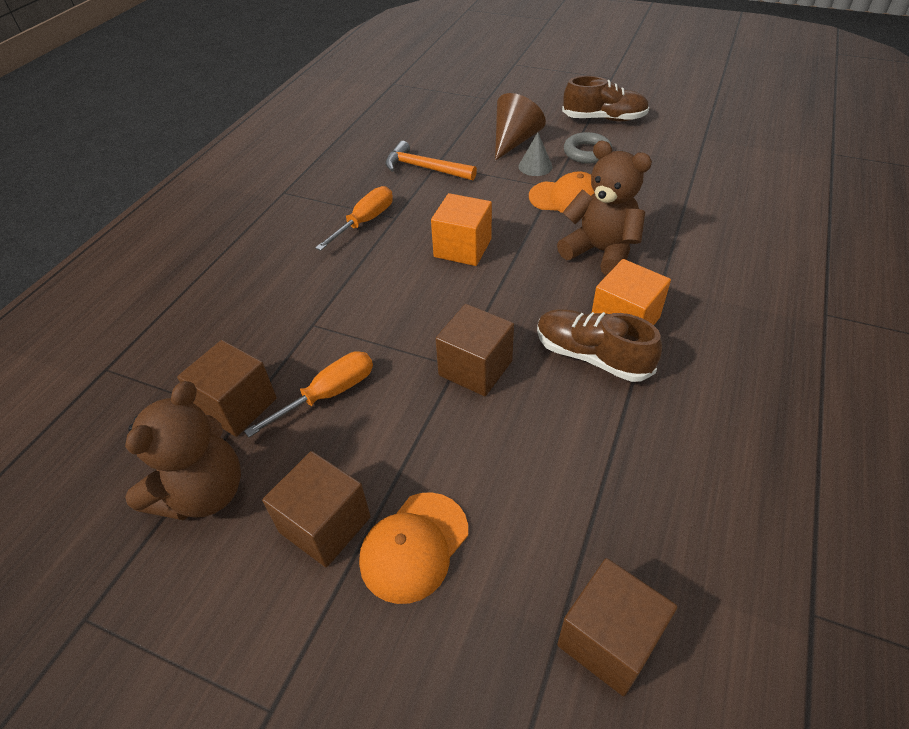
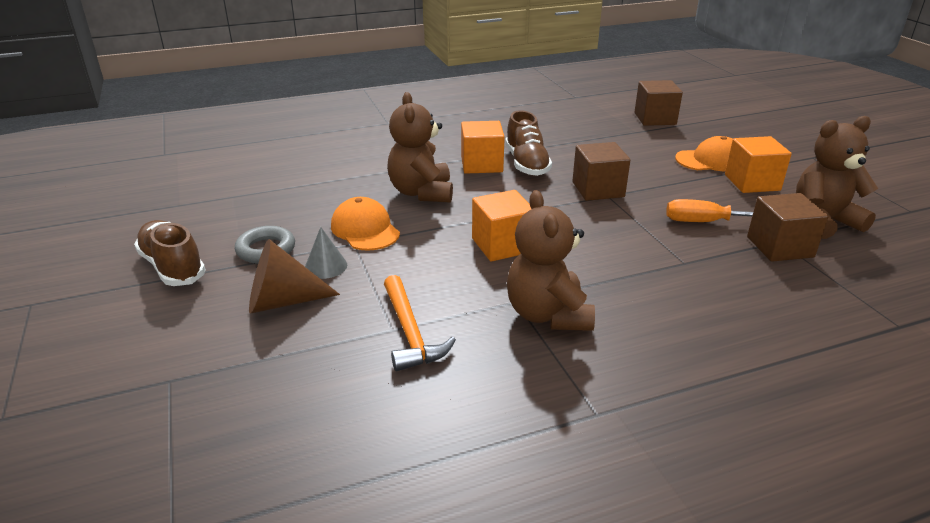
camera: 135 degrees left, 15 degrees down
(325, 524) = (752, 182): brown cube -> orange cube
(365, 221) = (547, 314): orange screwdriver -> brown teddy bear

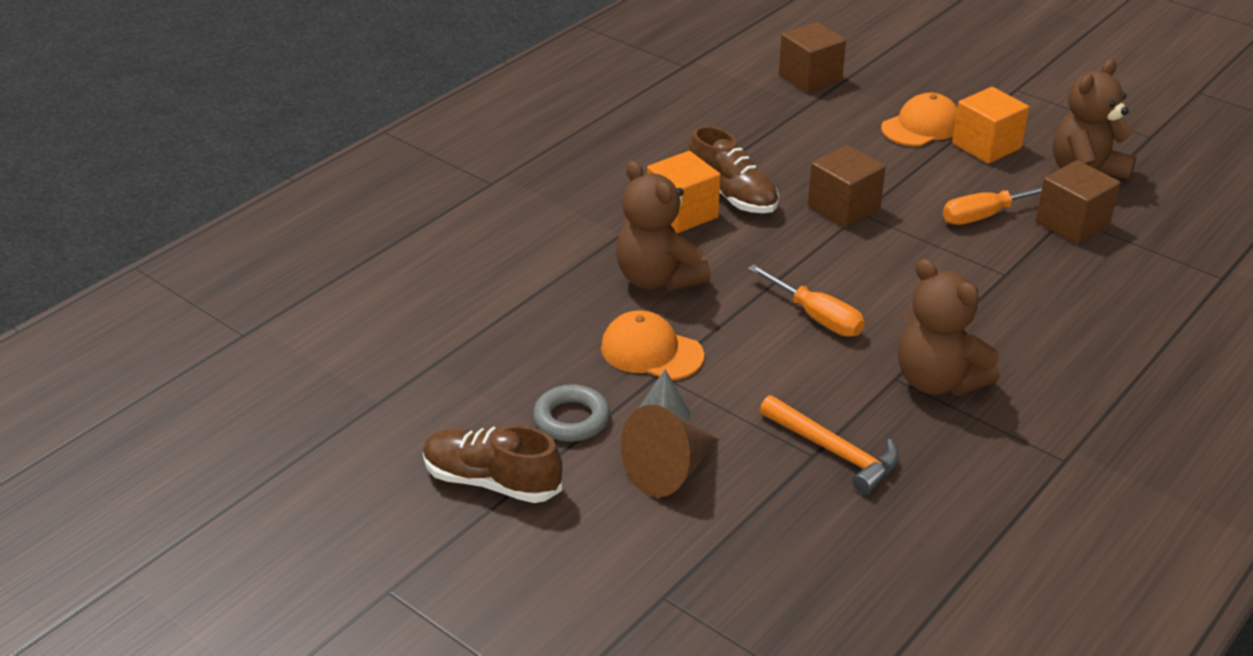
camera: 30 degrees left, 5 degrees up
(502, 245) = (817, 317): orange cube -> orange screwdriver

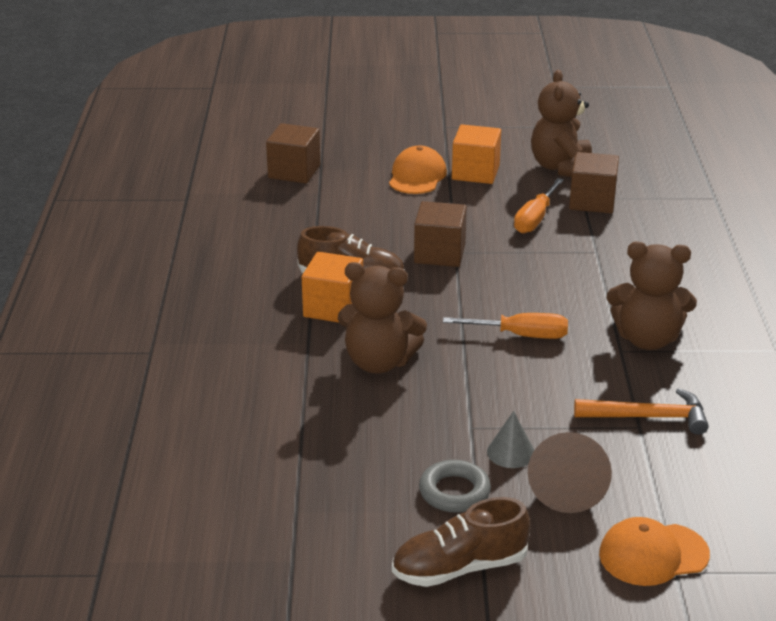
camera: 40 degrees left, 5 degrees down
(651, 351) = (445, 415): orange cap -> orange cap (653, 554)

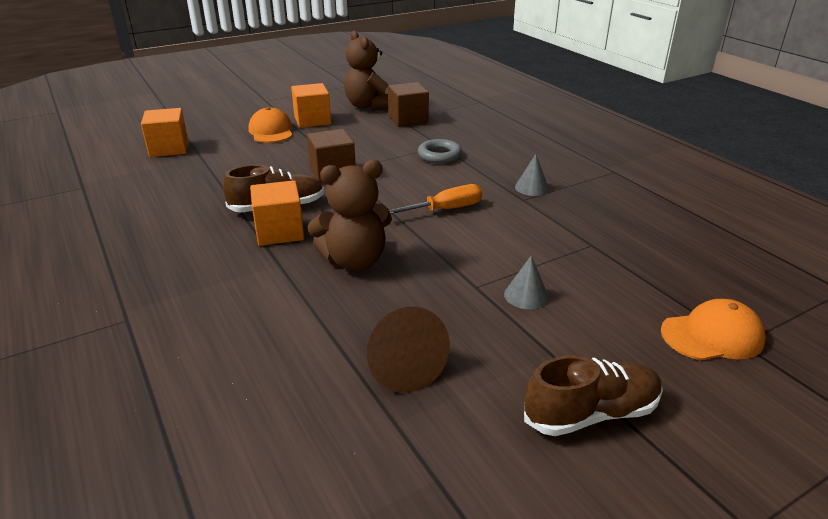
camera: 30 degrees left, 0 degrees up
(294, 171) = (169, 148): brown cube -> orange cube
(454, 492) = (517, 345): grey ring -> grey ring (439, 155)
(459, 567) = (591, 413): brown shoe -> brown shoe turned 150 degrees counterclockwise
(535, 219) = (380, 137): orange screwdriver -> none
(567, 489) = (596, 308): brown cone -> brown cone (402, 366)
(647, 339) = (531, 187): brown teddy bear -> grey cone
(648, 417) = (590, 236): orange hammer -> none
(653, 554) = (712, 335): orange cap -> orange cap turned 150 degrees counterclockwise

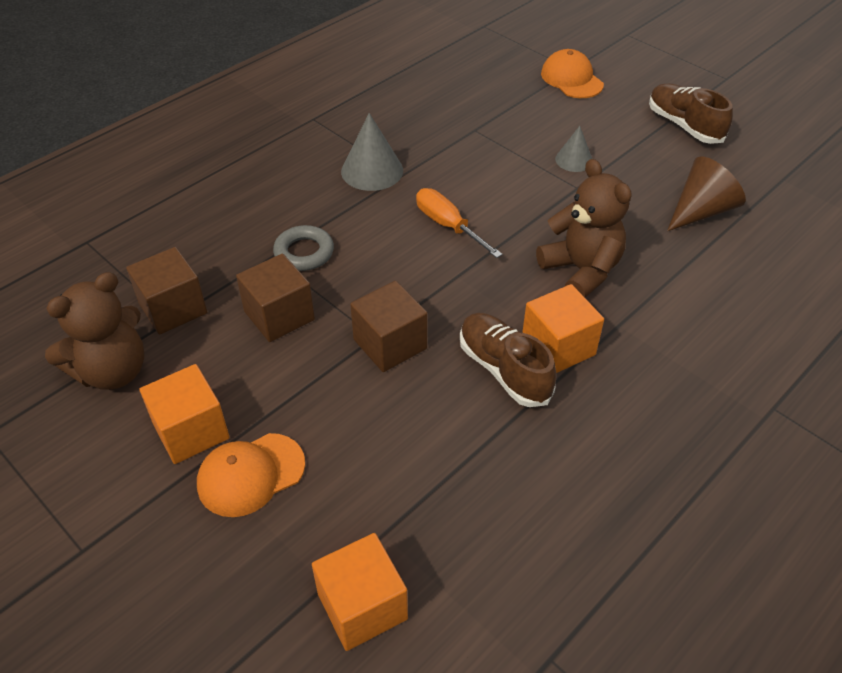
camera: 105 degrees left, 15 degrees up
(383, 144) = (279, 315): none -> brown cube
(531, 187) = (372, 171): grey cone -> grey cone, size x1.63

